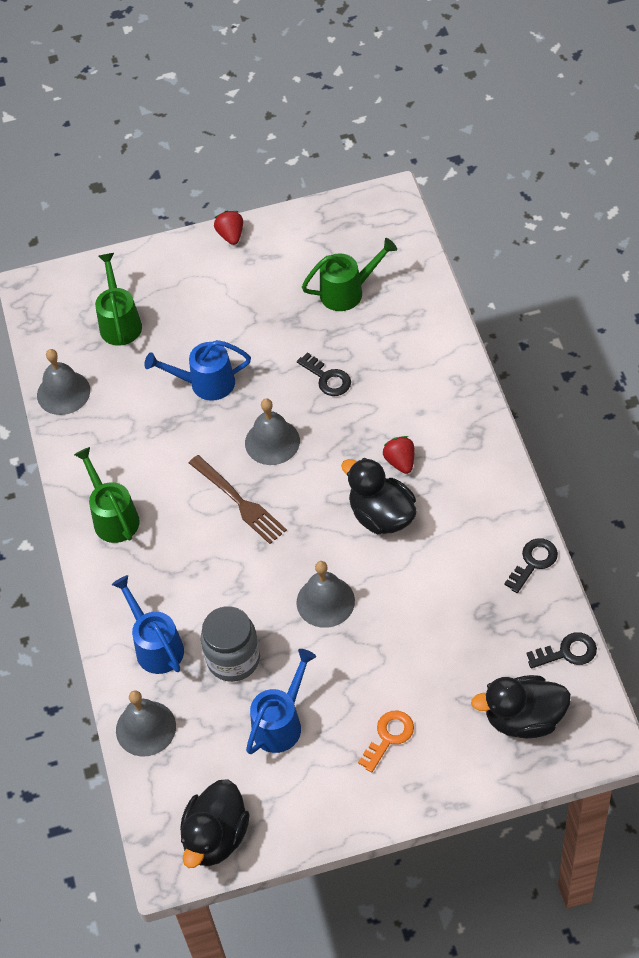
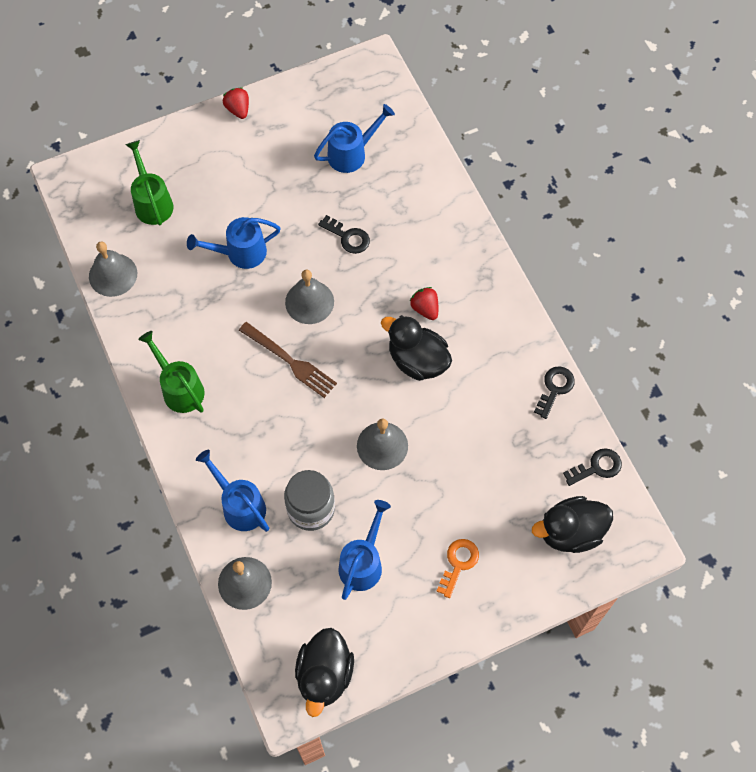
camera: 15 degrees left, 10 degrees up
(348, 291) = (352, 153): green watering can -> blue watering can

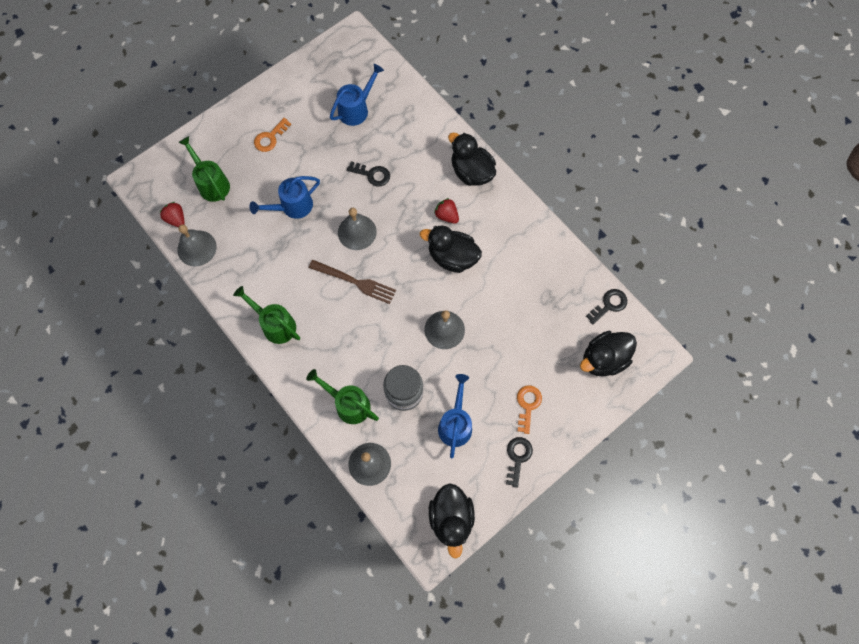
camera: 15 degrees left, 5 degrees up
(237, 164) = (270, 138): none -> orange key
(238, 109) = (258, 95): red strawberry -> red strawberry (176, 219)
(239, 505) = (348, 404): blue watering can -> green watering can
(471, 263) = (471, 172): none -> black duck
(555, 388) = (561, 253): black key -> black key (517, 457)

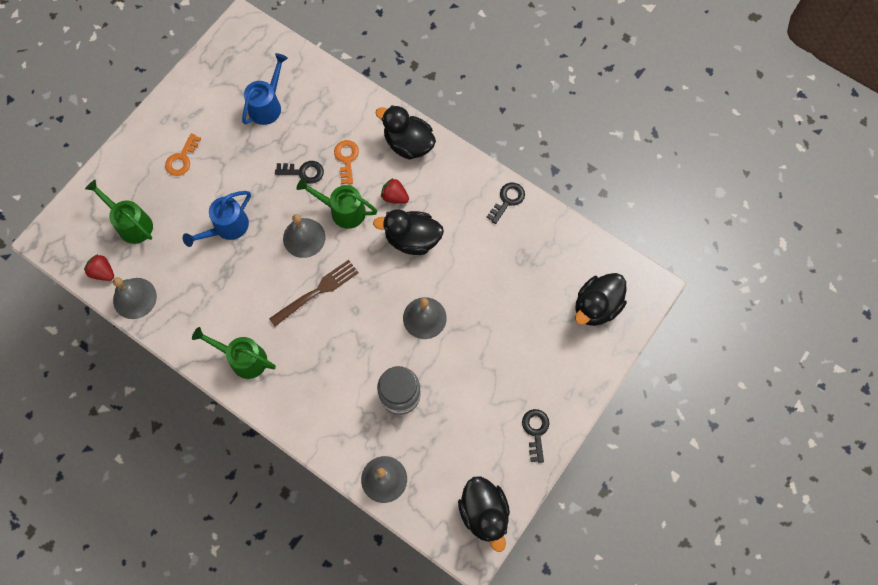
camera: 15 degrees left, 0 degrees up
(348, 404) = (344, 422): green watering can -> green watering can (342, 211)
(355, 282) = (317, 291): brown fork -> brown fork turned 45 degrees counterclockwise
(455, 423) = (462, 413): blue watering can -> none
(527, 405) = (531, 374): orange key -> orange key (346, 159)
(609, 305) = (587, 248): black key -> black key (507, 200)

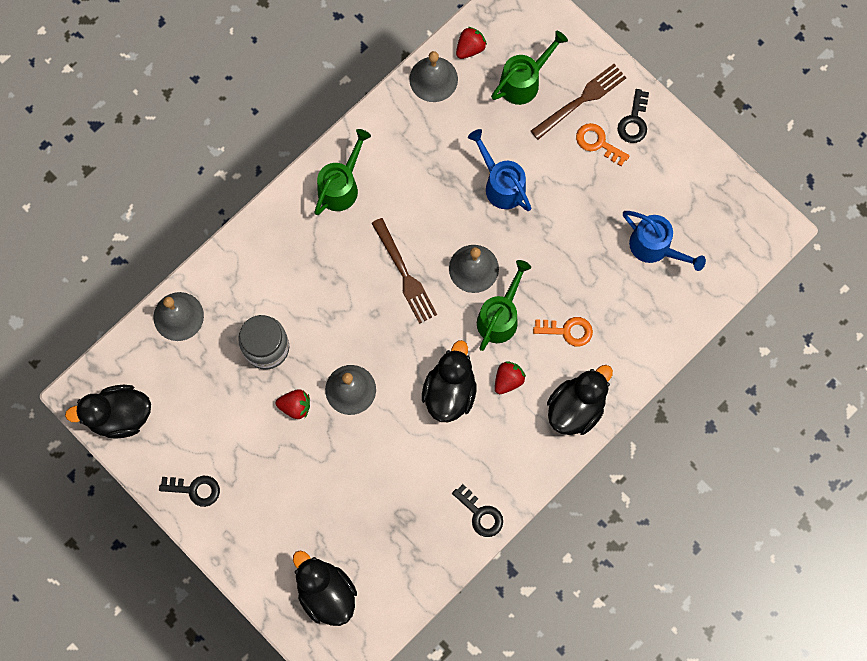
camera: 100 degrees right, 5 degrees up
(144, 176) = (581, 100): none -> brown fork
(303, 172) = (558, 278): black key -> black key (634, 121)
(447, 360) = (295, 406): none -> red strawberry

